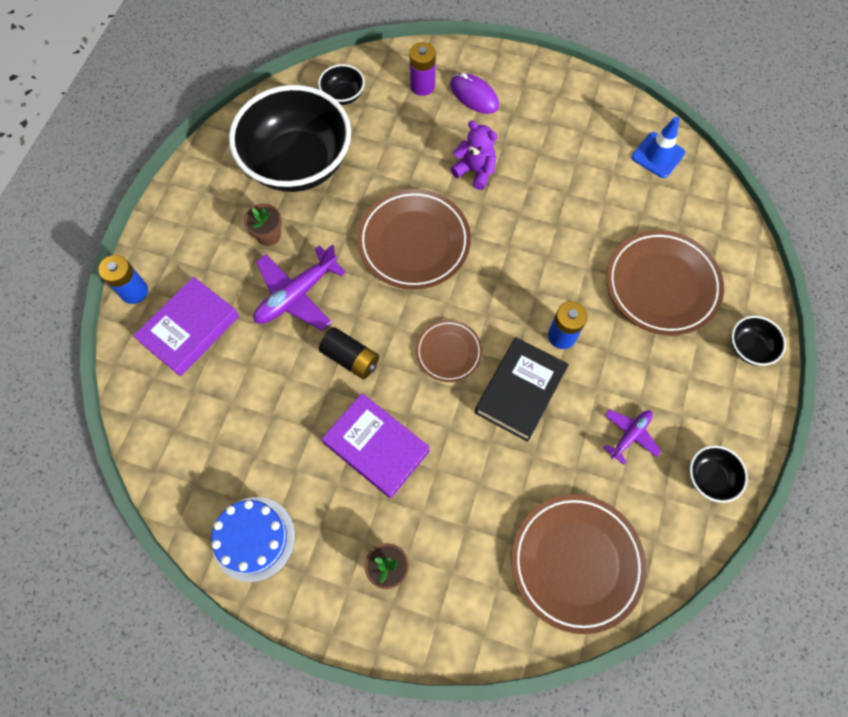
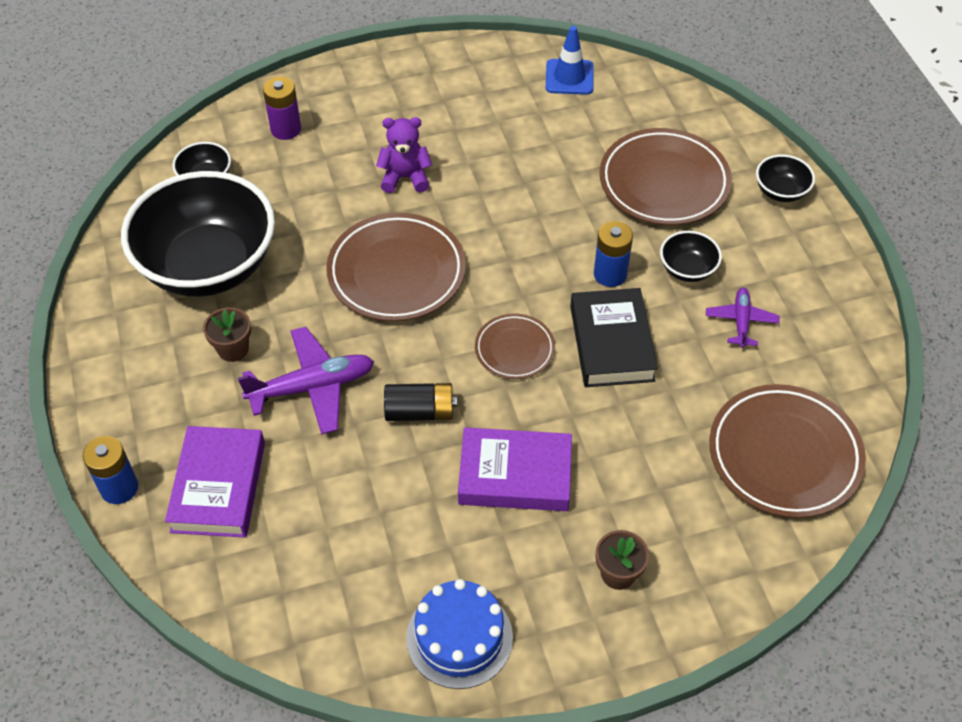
camera: 35 degrees left, 15 degrees down
(297, 295) = (312, 387): purple plane -> purple plane turned 120 degrees counterclockwise
(474, 96) = (348, 112): purple mouse -> none
(709, 478) = (836, 314): black bowl -> black bowl (687, 269)

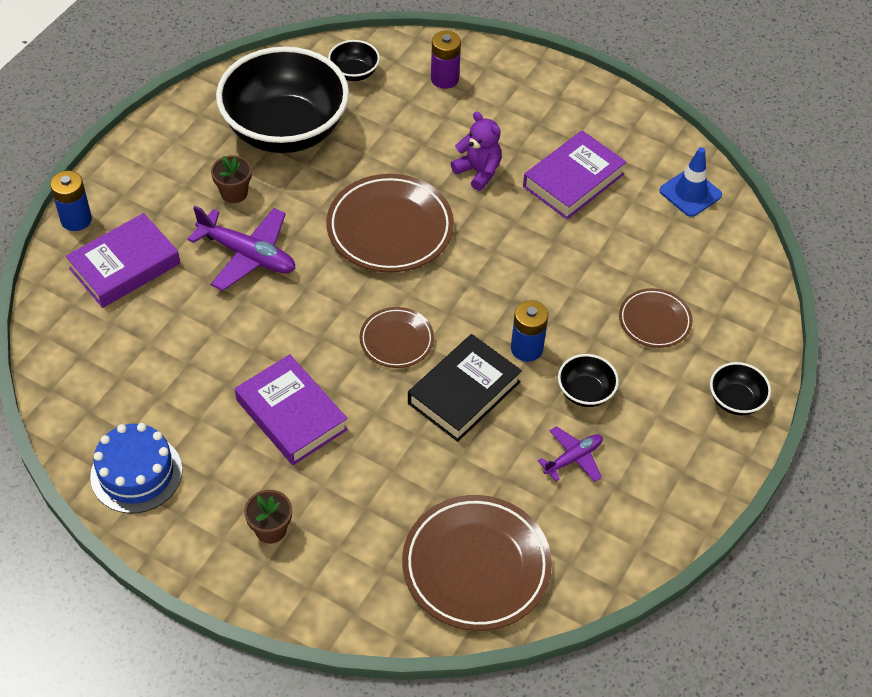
camera: 45 degrees right, 0 degrees up
(420, 412) = (288, 326): black battery -> none
(480, 130) = (573, 180): none -> purple book
(664, 182) = (654, 321): brown plate -> brown plate, size x0.55

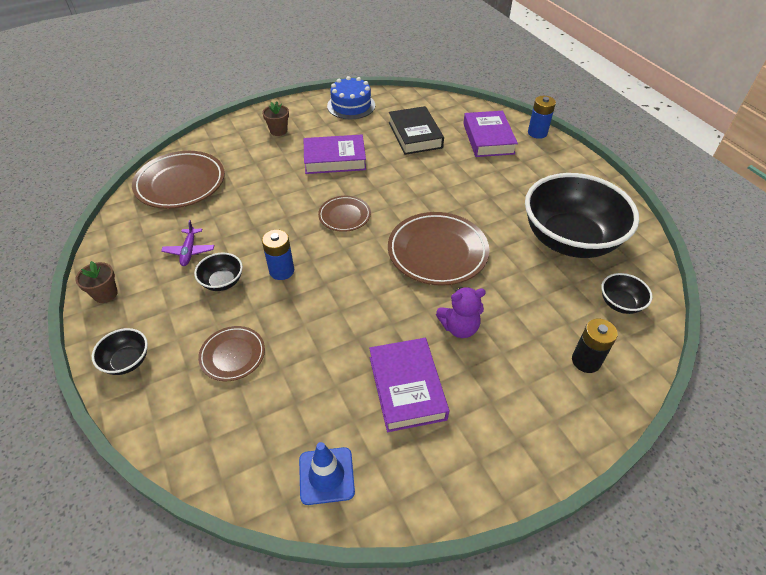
camera: 125 degrees right, 5 degrees down
(234, 193) = (520, 195): brown flower pot -> brown flower pot (105, 294)
(248, 255) = (462, 183): purple plane -> none
(444, 79) = (586, 361): purple battery -> black battery
(464, 392) = (281, 227): black book -> black book (415, 135)

